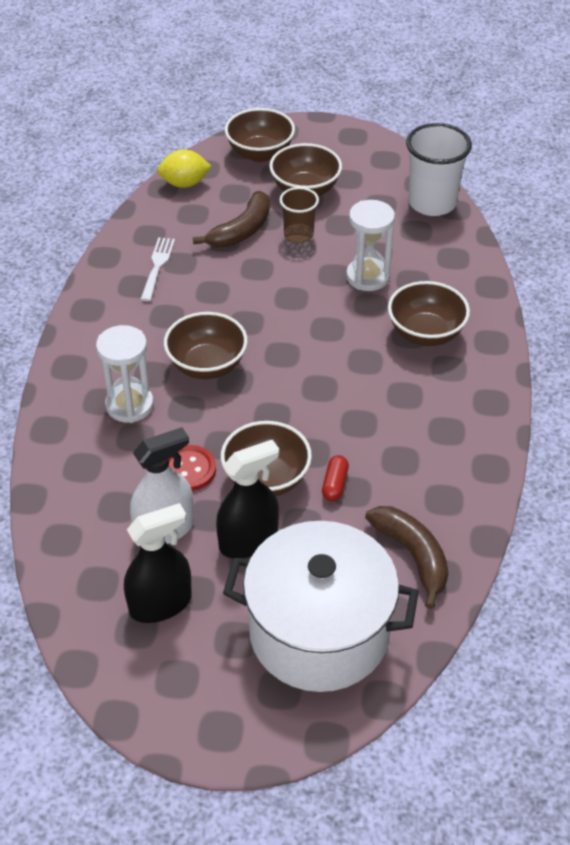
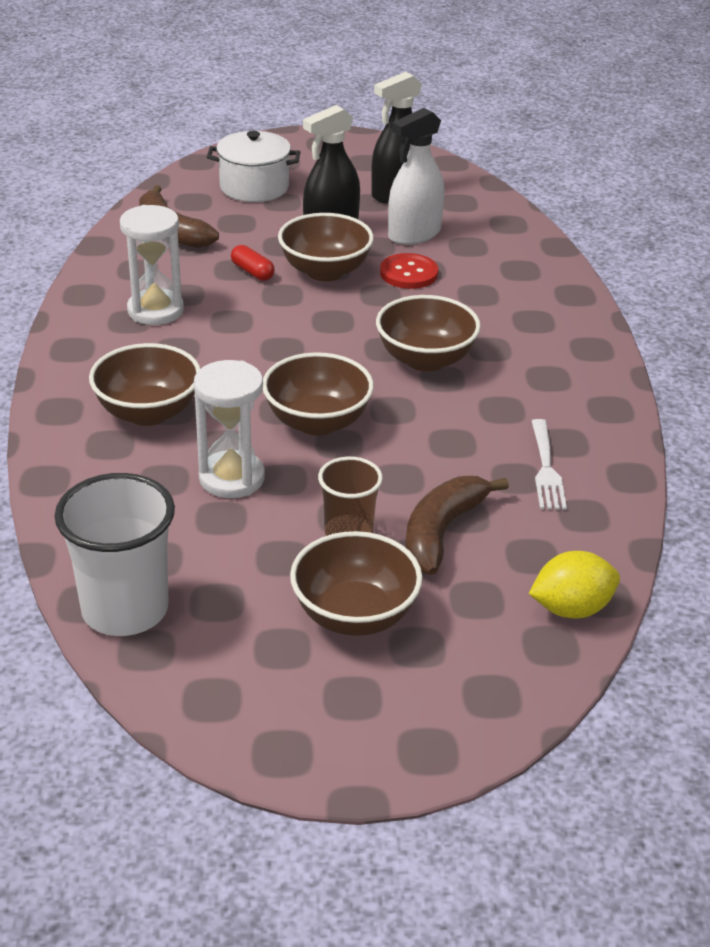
camera: 170 degrees right, 10 degrees down
(129, 405) = (499, 318): white hourglass -> white hourglass (155, 310)
(260, 153) = (459, 688): brown bowl -> brown bowl (317, 422)
(319, 633) = (254, 187): white pot -> white pot, size x0.57
(335, 484) = (252, 272): red capsule -> red capsule turned 45 degrees counterclockwise

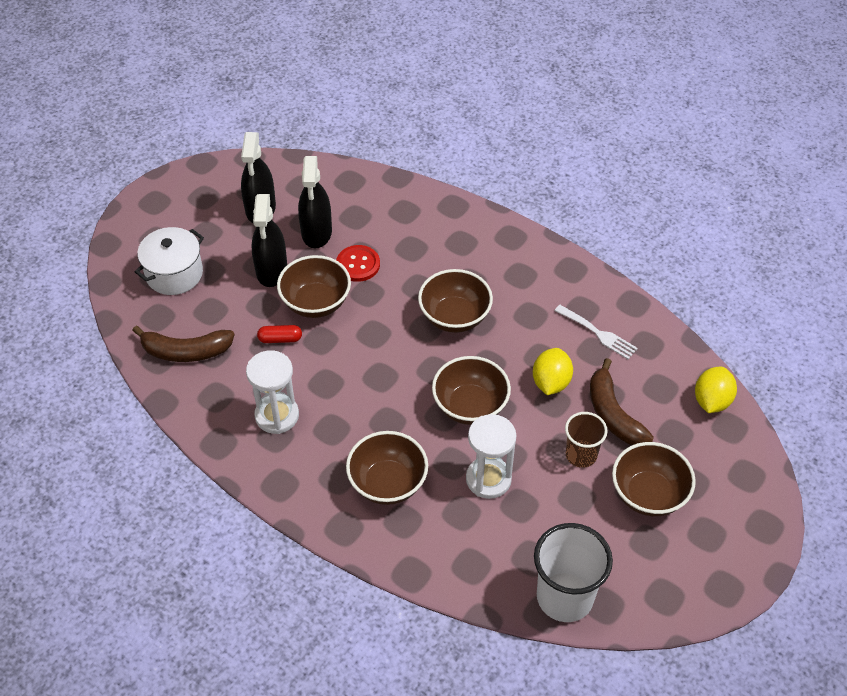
camera: 50 degrees left, 15 degrees up
(414, 234) = (316, 232): white spray bottle -> black spray bottle
(425, 464) = (551, 382): none -> yellow lemon

